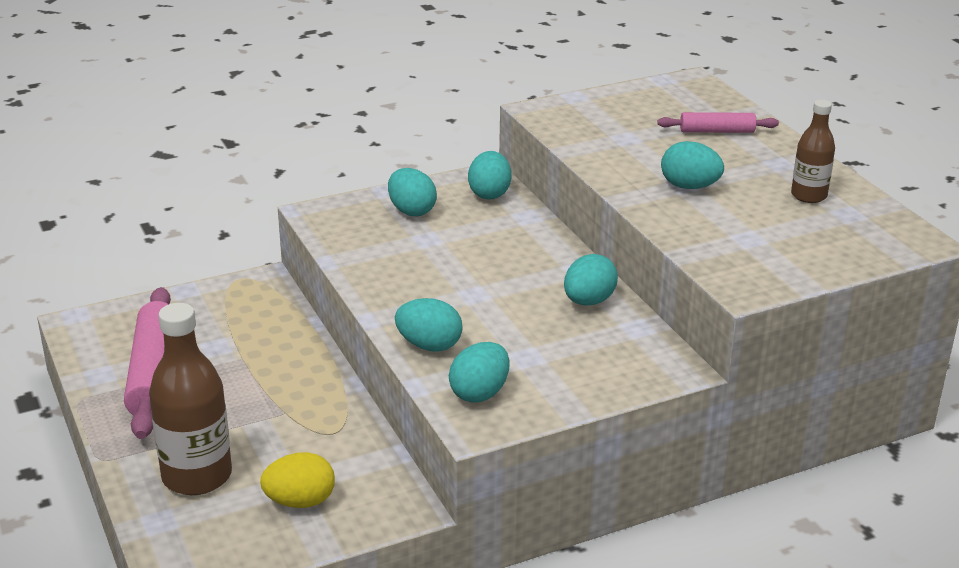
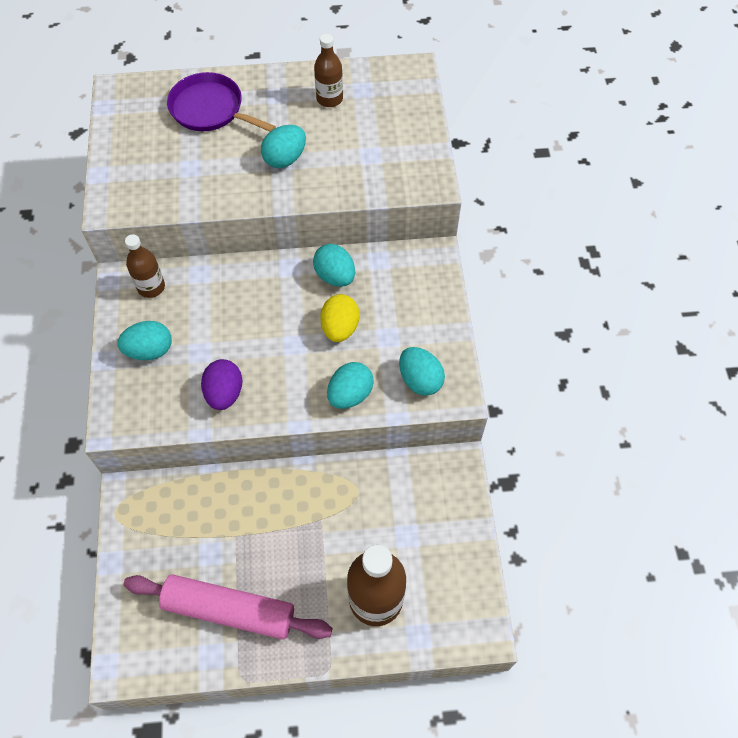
camera: 70 degrees left, 30 degrees up
(300, 501) = (428, 533): yellow egg -> yellow egg (340, 328)
(384, 264) = (224, 393): none -> purple egg
(489, 194) = (151, 287): turquoise egg -> brown bottle
(717, 131) = (210, 109): pink rolling pin -> purple pan

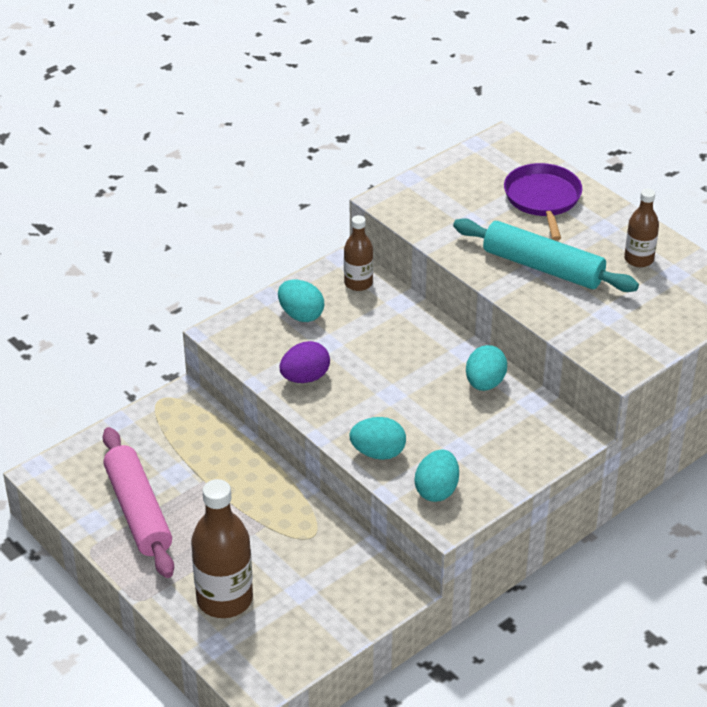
camera: 55 degrees right, 20 degrees down
(285, 159) = (542, 267): turquoise egg -> turquoise rolling pin
(340, 328) = (436, 413): yellow egg -> none

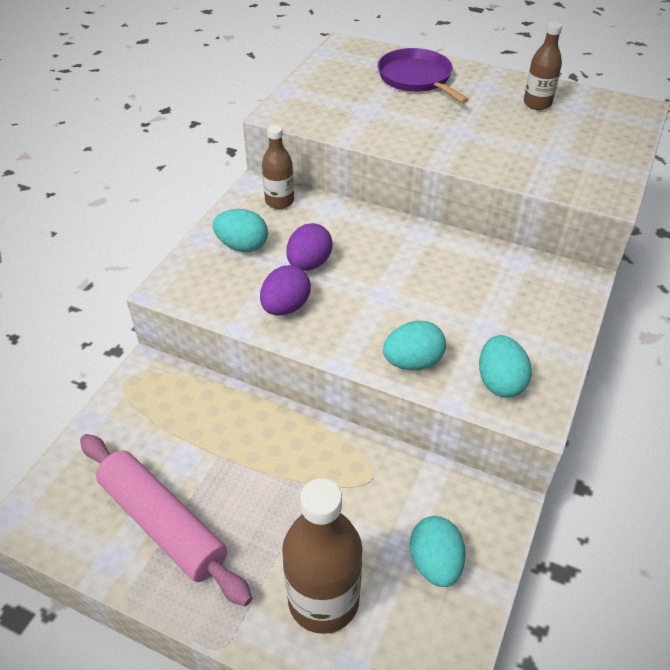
camera: 25 degrees left, 5 degrees up
(347, 348) = (309, 264): none -> purple egg
(485, 383) = (461, 257): turquoise egg -> turquoise egg (435, 563)
(542, 267) = (464, 131): turquoise rolling pin -> none

